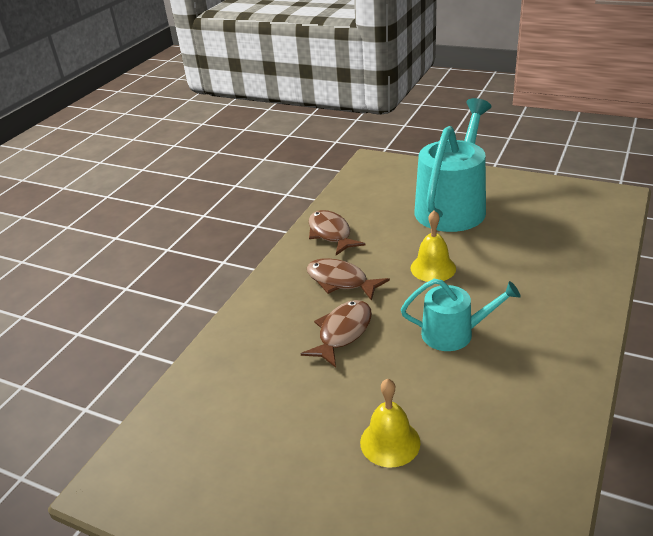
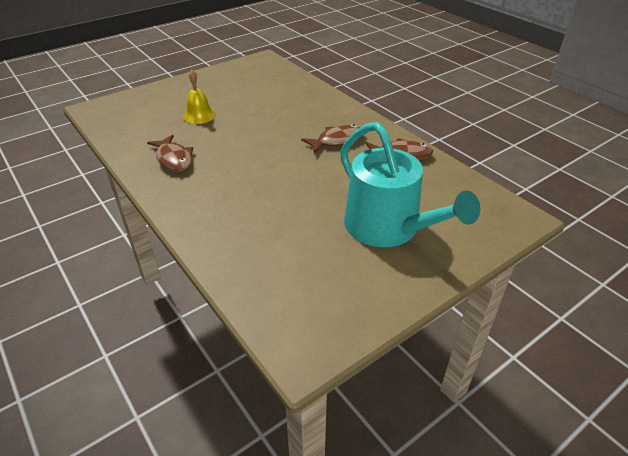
camera: 115 degrees right, 5 degrees up
(342, 332) = (287, 126): brown fish -> brown fish (174, 159)
(433, 268) = (311, 180): yellow bell -> none
(454, 333) = (240, 160): turquoise watering can -> none

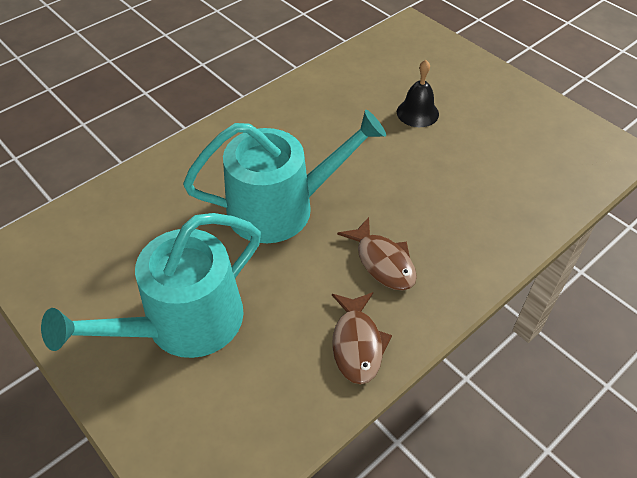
camera: 85 degrees right, 10 degrees up
(174, 159) = (314, 110): brown fish -> none
(199, 115) = (417, 113): yellow bell -> black bell
(279, 179) = (281, 207): none -> turquoise watering can

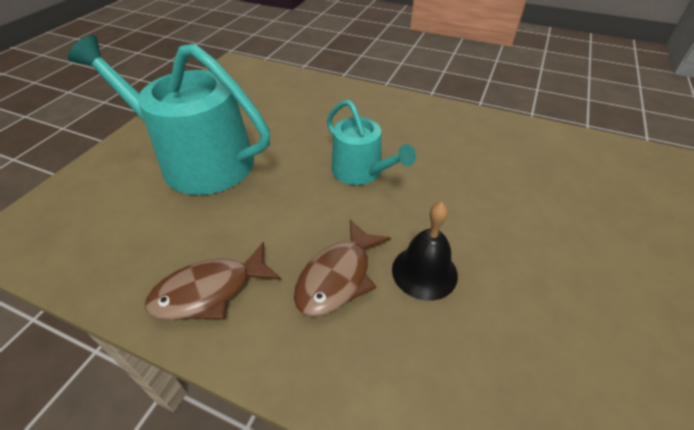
camera: 65 degrees right, 5 degrees down
(281, 207) = (361, 172): turquoise watering can -> turquoise watering can, size x0.56
(417, 113) = (604, 233): black bell -> black bell (424, 272)

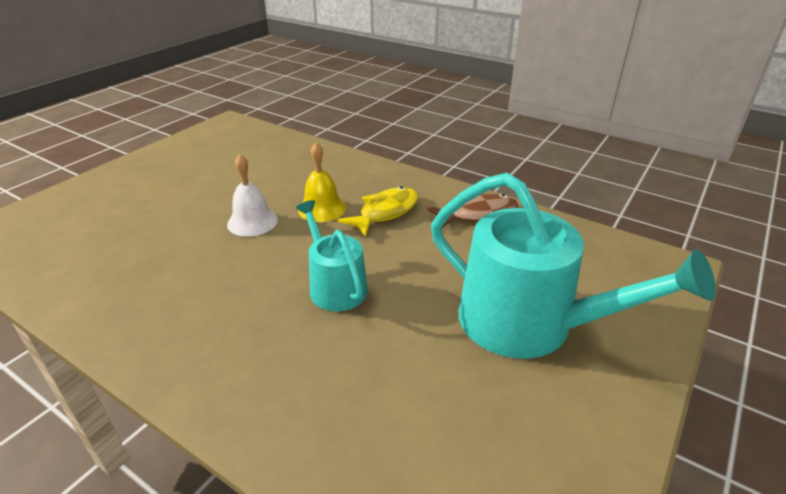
camera: 170 degrees left, 10 degrees down
(338, 277) = (385, 212): brown fish -> yellow fish
(424, 272) = (322, 208): black bell -> yellow bell
(493, 236) = (252, 222): none -> white bell

